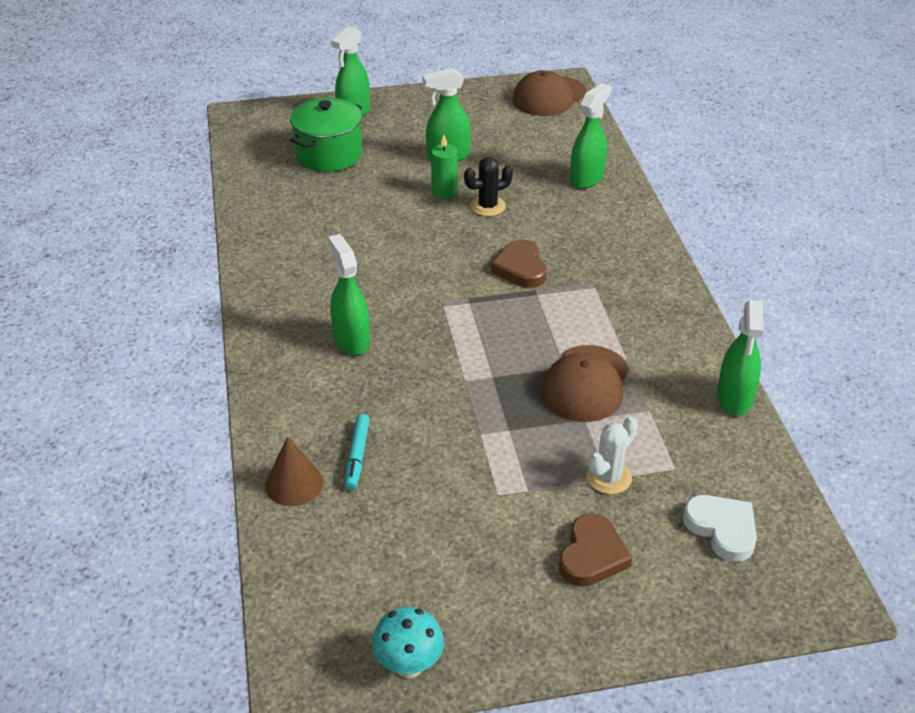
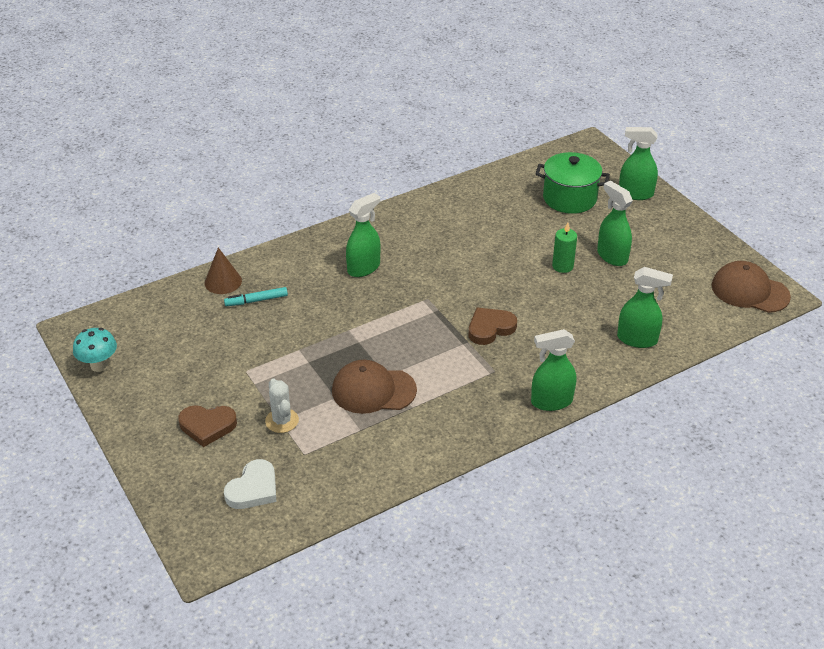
camera: 70 degrees right, 0 degrees up
(488, 206) = (558, 293): black cactus -> none
(608, 477) = (282, 421): white cactus -> white cactus turned 45 degrees clockwise
(734, 399) = (395, 476): green spray bottle -> green spray bottle (551, 401)

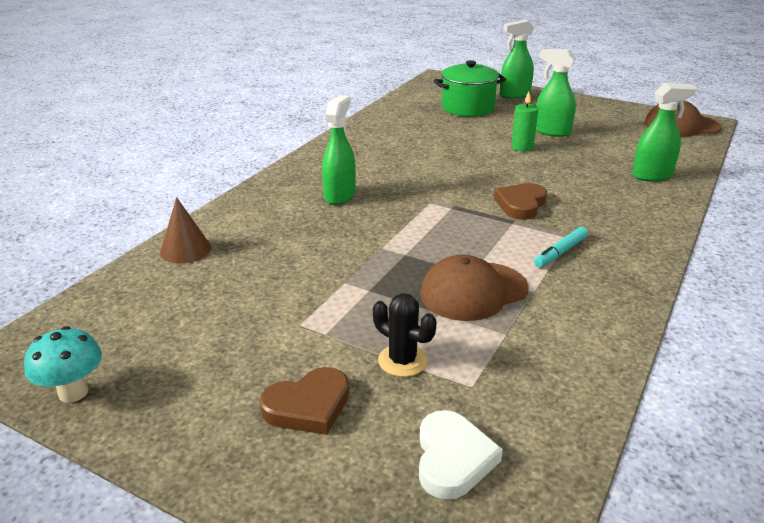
camera: 30 degrees left, 10 degrees down
(256, 300) = (245, 254): turquoise marker -> turquoise marker (560, 252)
(282, 421) = (402, 361): white cactus -> black cactus
(551, 401) = (654, 241): green spray bottle -> none

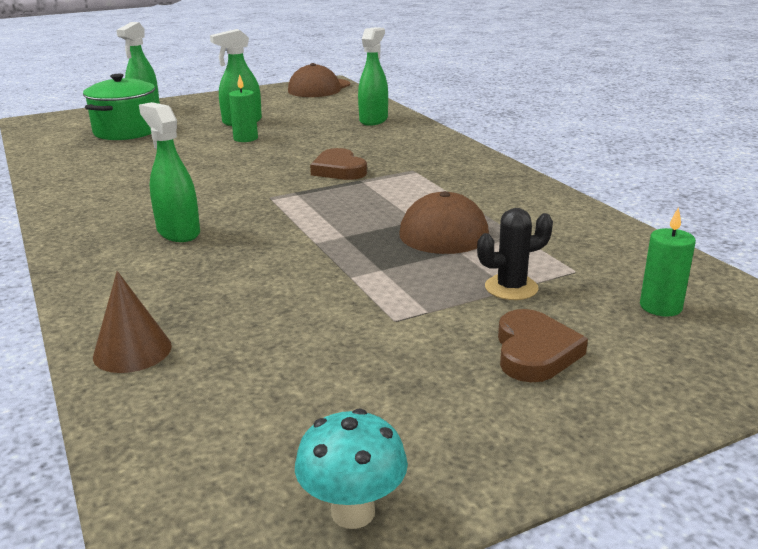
camera: 55 degrees left, 5 degrees down
(452, 459) = (660, 307): white heart -> green candle
(560, 252) = (433, 181): turquoise marker -> none

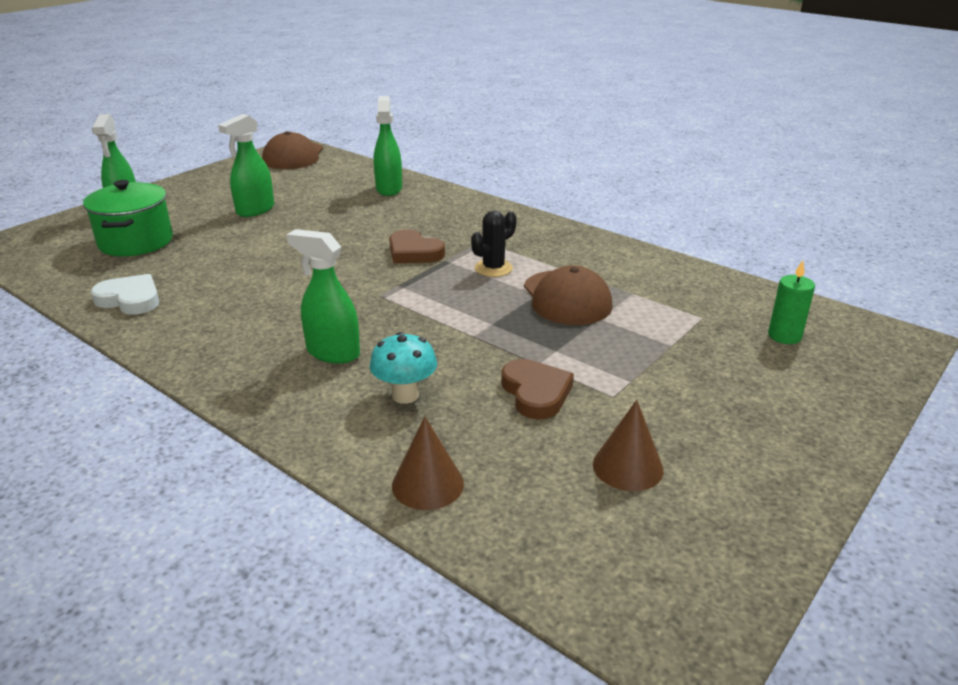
camera: 25 degrees left, 5 degrees up
(74, 168) = (130, 299): none -> white heart
(245, 138) = (282, 230): green candle -> none
(336, 386) = (628, 467): none -> brown cone
(353, 512) = (739, 563): turquoise mushroom -> turquoise mushroom (405, 395)
(511, 288) = (670, 344): black cactus -> black cactus (493, 268)
(534, 352) = (737, 397): brown heart -> brown heart (536, 393)

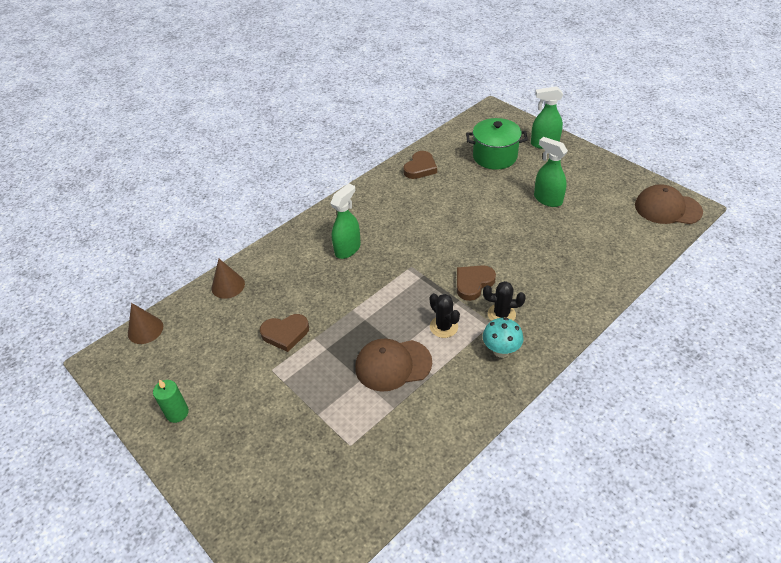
camera: 100 degrees right, 15 degrees up
(130, 299) = (420, 168): white heart -> brown heart
(389, 189) = (598, 269): green spray bottle -> none
(405, 395) = (299, 278): turquoise mushroom -> turquoise mushroom (501, 351)
(466, 236) = (501, 314): none -> black cactus
(628, 467) = (211, 364): brown cone -> brown cone (145, 330)
(784, 336) = (313, 495): green candle -> green candle (177, 413)

